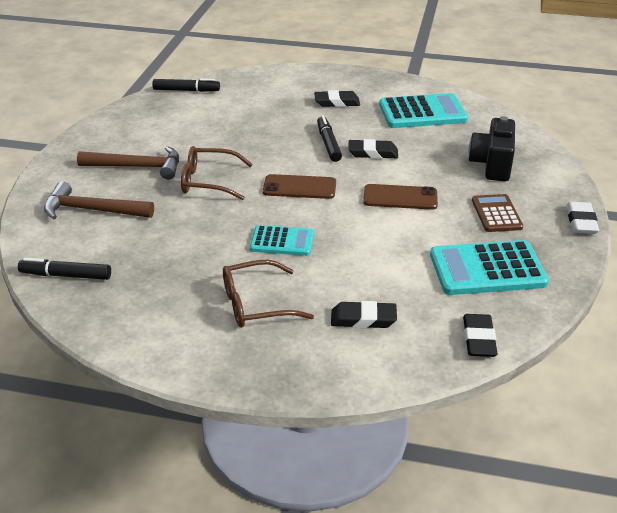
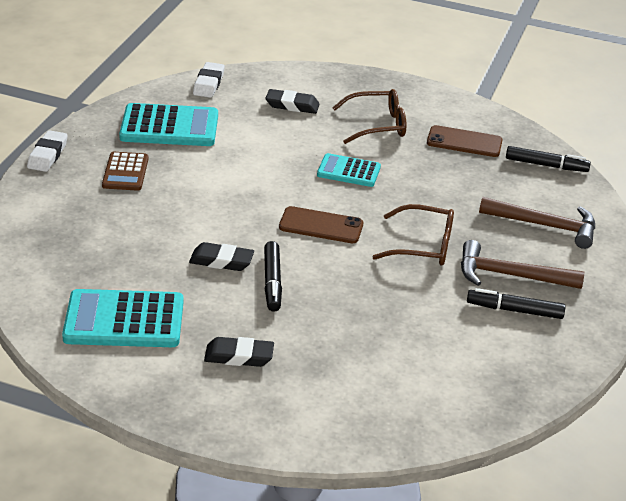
camera: 175 degrees left, 0 degrees up
(186, 90) = (468, 413): black marker -> black marker (514, 310)
(400, 197) = (215, 201): brown phone -> brown phone (464, 142)
(479, 339) = (208, 83): black eraser -> white eraser
(492, 165) = (88, 227): black camera -> none

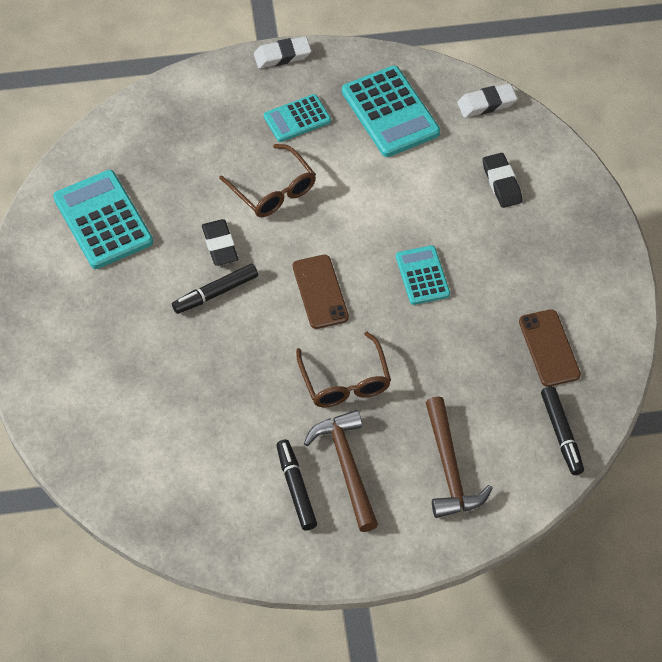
camera: 65 degrees right, 20 degrees up
(125, 172) = (297, 119): brown calculator -> turquoise calculator
(239, 356) = (107, 314): black eraser -> none
(377, 125) = (522, 264): brown glasses -> brown glasses (273, 190)

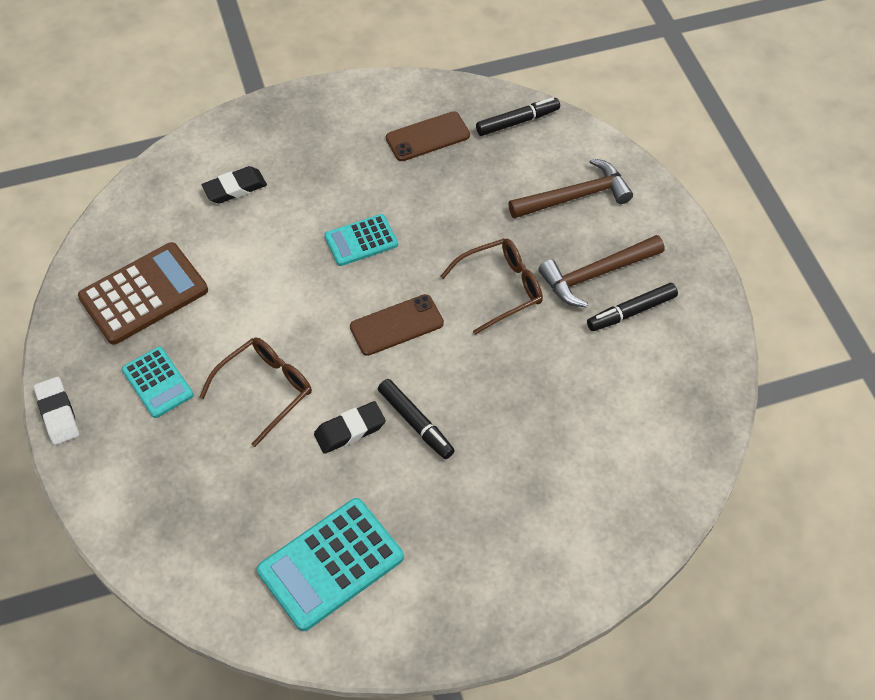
camera: 100 degrees left, 0 degrees up
(390, 112) = (143, 294): turquoise calculator -> brown calculator
(486, 103) = (128, 210): white eraser -> none

